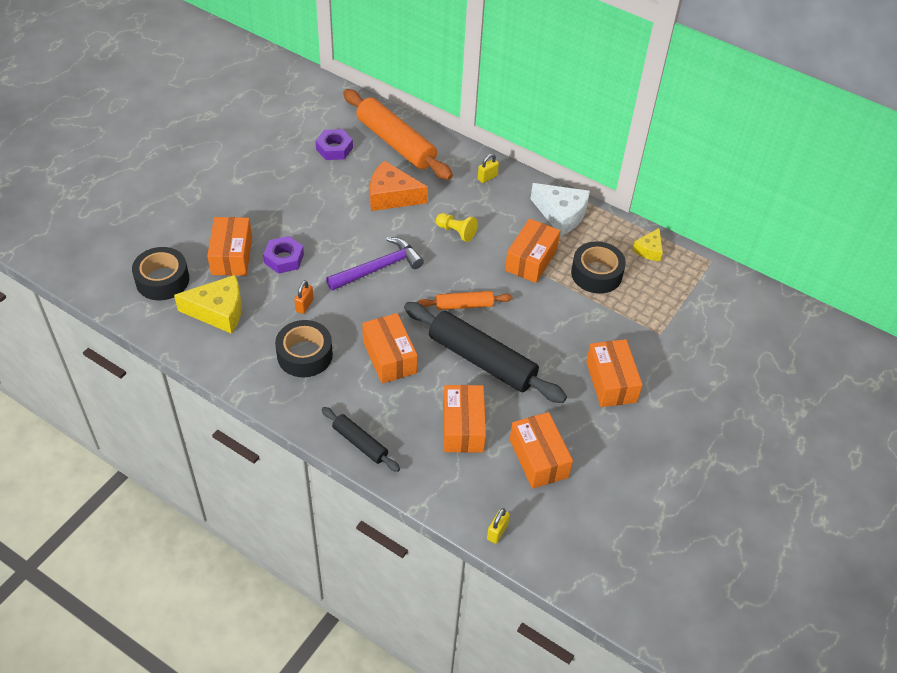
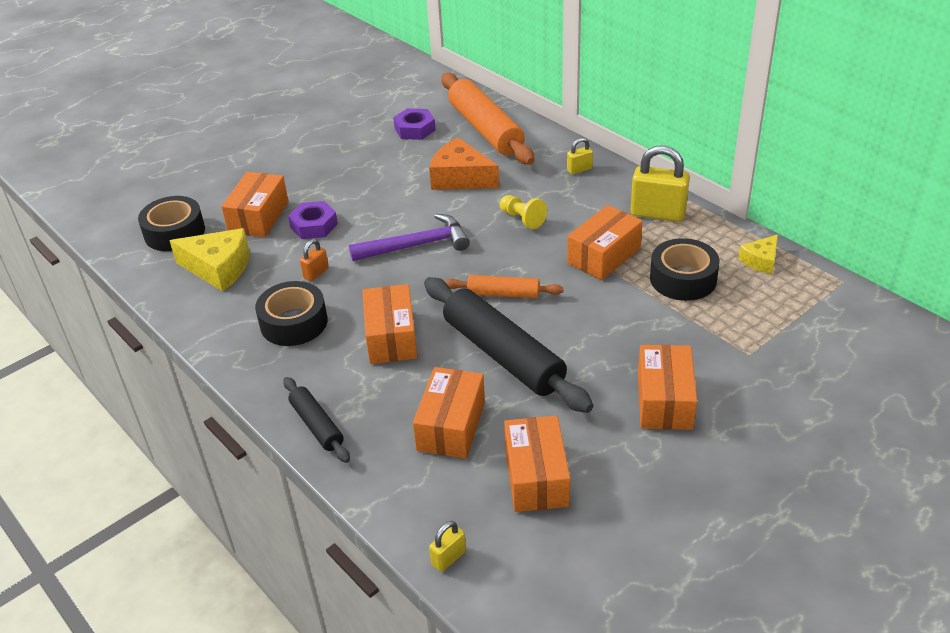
camera: 20 degrees right, 10 degrees down
(561, 215) = (658, 213): white cheese -> yellow padlock

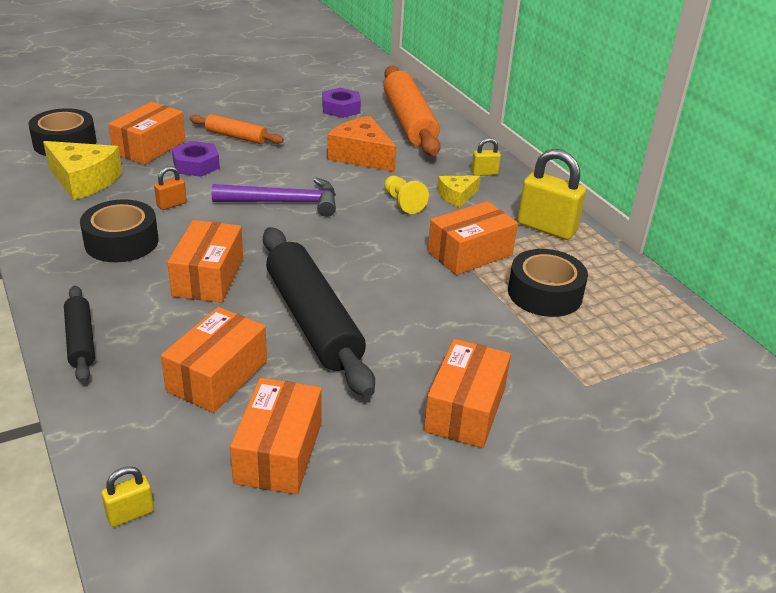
camera: 10 degrees right, 5 degrees down
(503, 294) = (346, 264): orange rolling pin -> orange rolling pin (236, 137)
(760, 261) = (639, 296): yellow cheese -> yellow cheese (456, 196)

